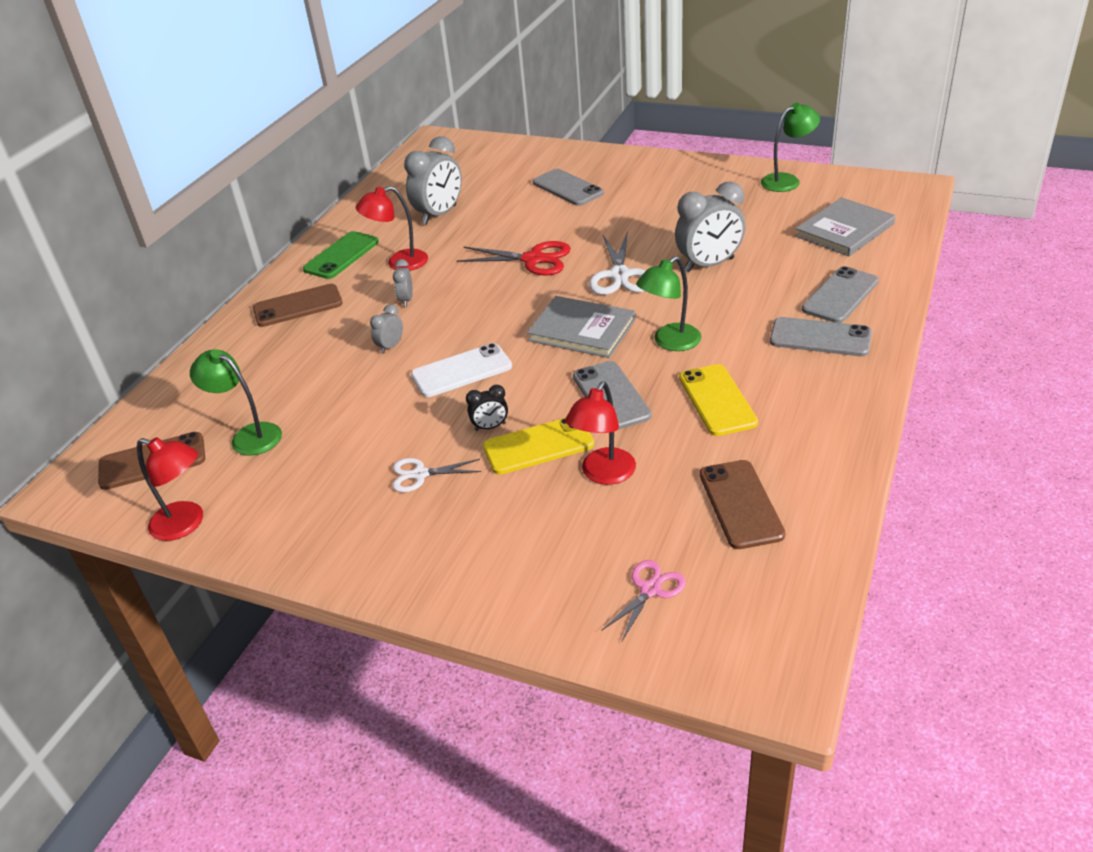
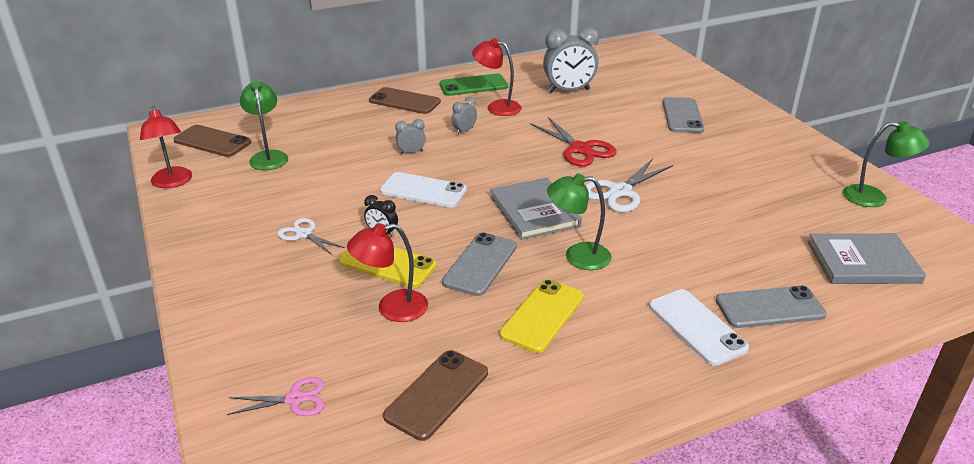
camera: 40 degrees right, 5 degrees down
(709, 265) = (698, 222): grey clock -> none
(820, 338) = (696, 327): grey phone -> white phone

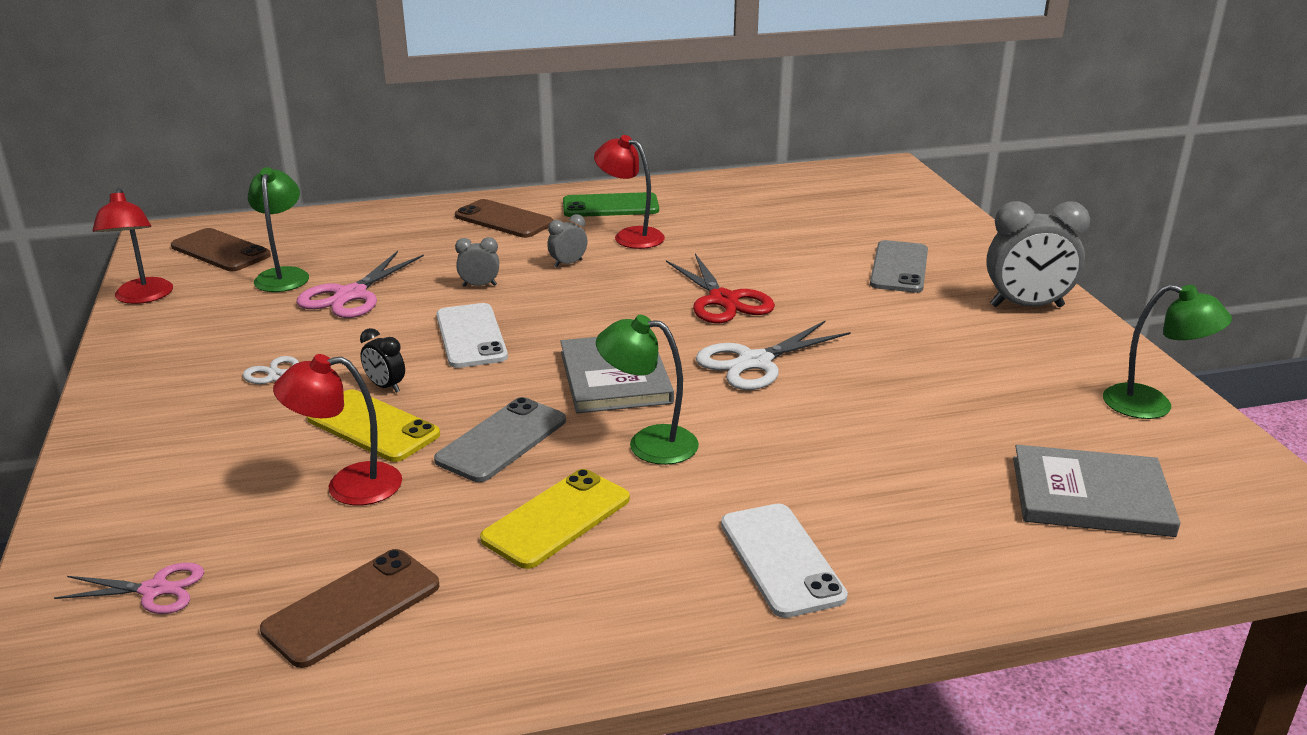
camera: 10 degrees right, 5 degrees down
(324, 167) = (351, 295): none -> pink scissors
(423, 191) = (471, 336): white phone -> white phone turned 45 degrees clockwise
(569, 91) = (745, 222): grey clock -> grey clock (1026, 306)
(770, 308) = (909, 545): grey phone -> none

